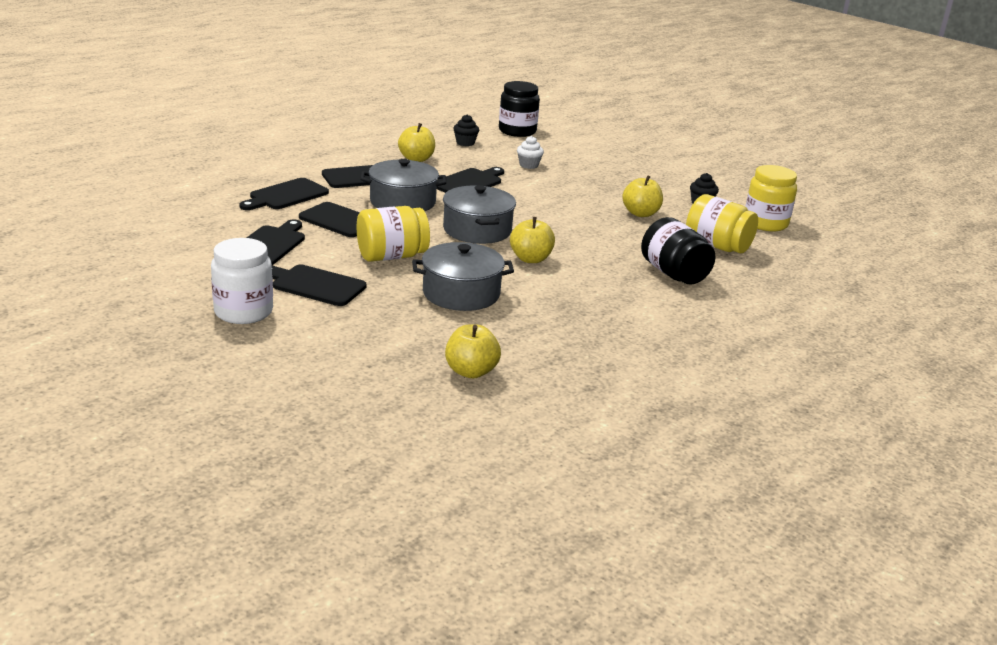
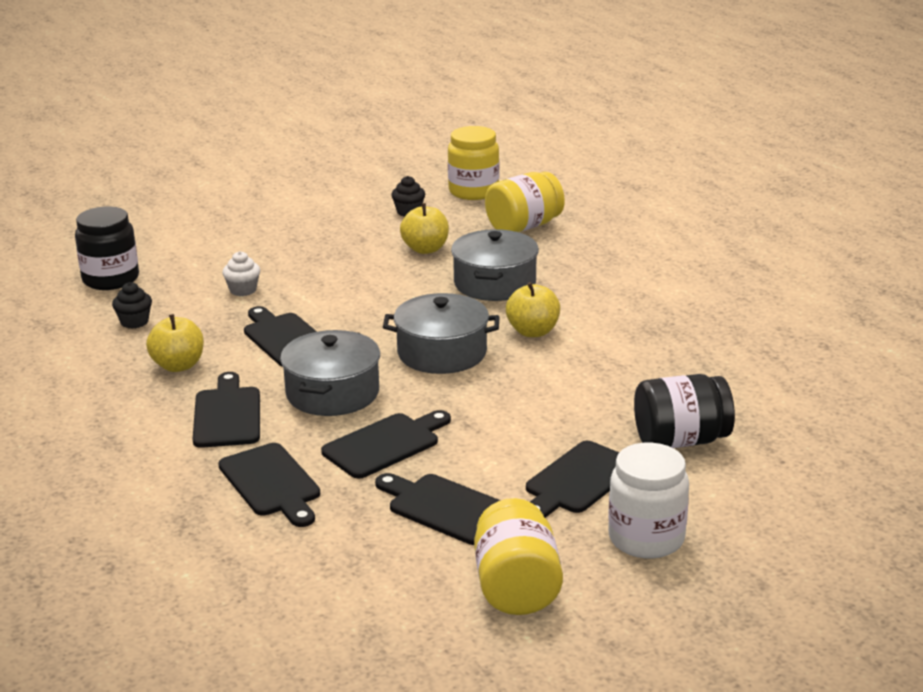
camera: 70 degrees left, 0 degrees up
(391, 256) = (505, 419): yellow jar -> yellow jar (516, 588)
(461, 293) = (615, 385): grey pot -> grey pot (495, 283)
(471, 371) = (795, 403): yellow apple -> none
(674, 274) = (586, 261): black jar -> black jar (680, 440)

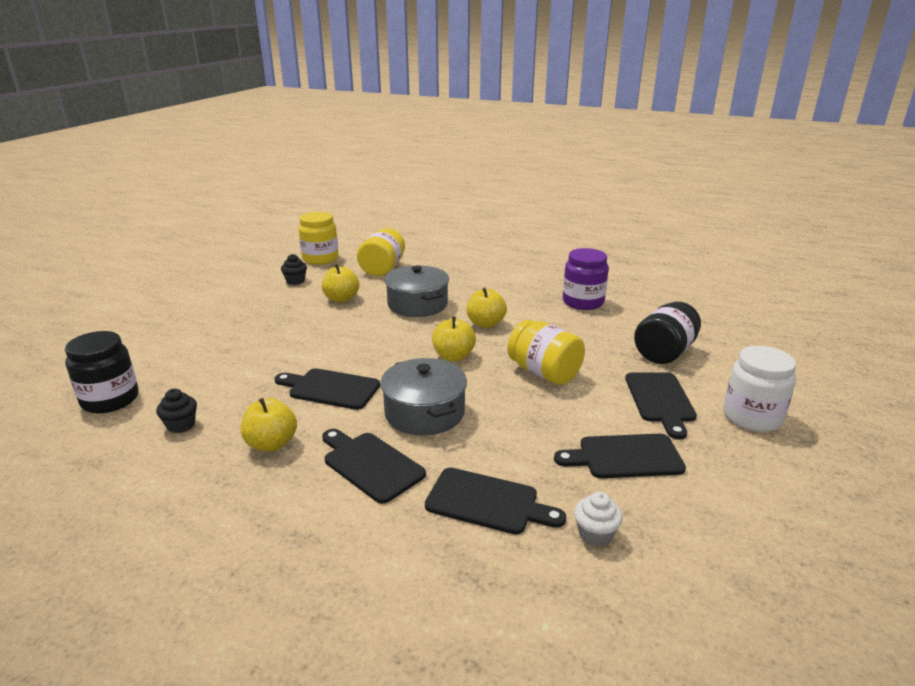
camera: 40 degrees left, 0 degrees up
(243, 290) = (245, 367): white cupcake -> white cupcake (595, 534)
(385, 444) = (517, 432): black cutting board -> none
(442, 353) = (453, 356): grey pot -> yellow apple
(516, 588) = (754, 489): yellow jar -> yellow jar (544, 373)
(694, 349) = (583, 302): none -> purple jar

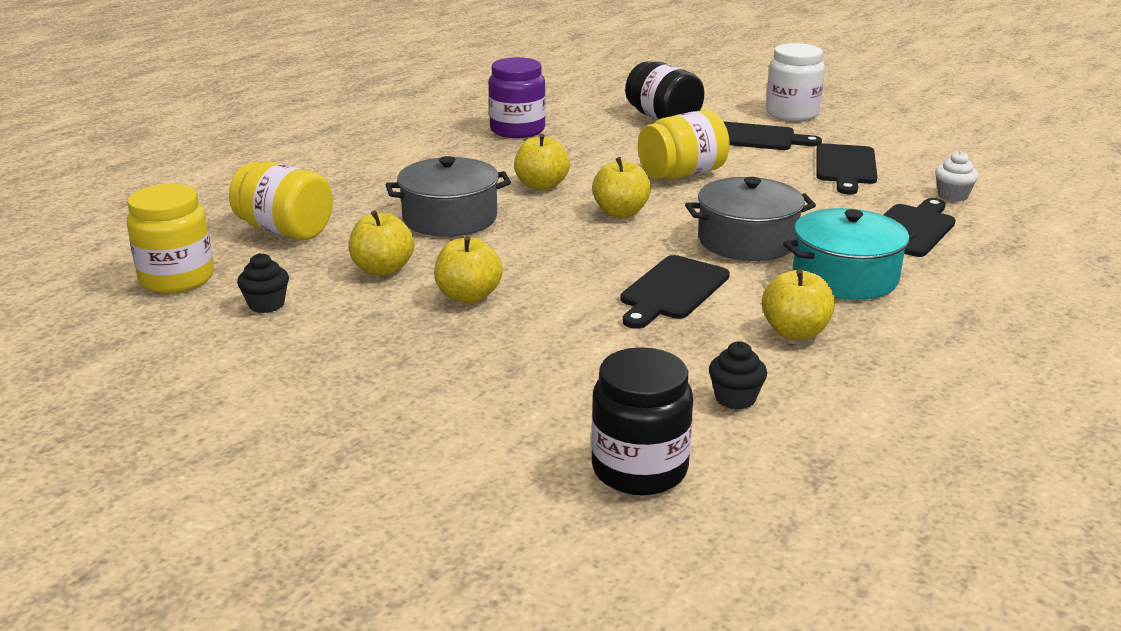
camera: 75 degrees left, 0 degrees up
(312, 326) = (468, 296): none -> yellow apple
(370, 464) = (845, 277): black cutting board -> turquoise pot

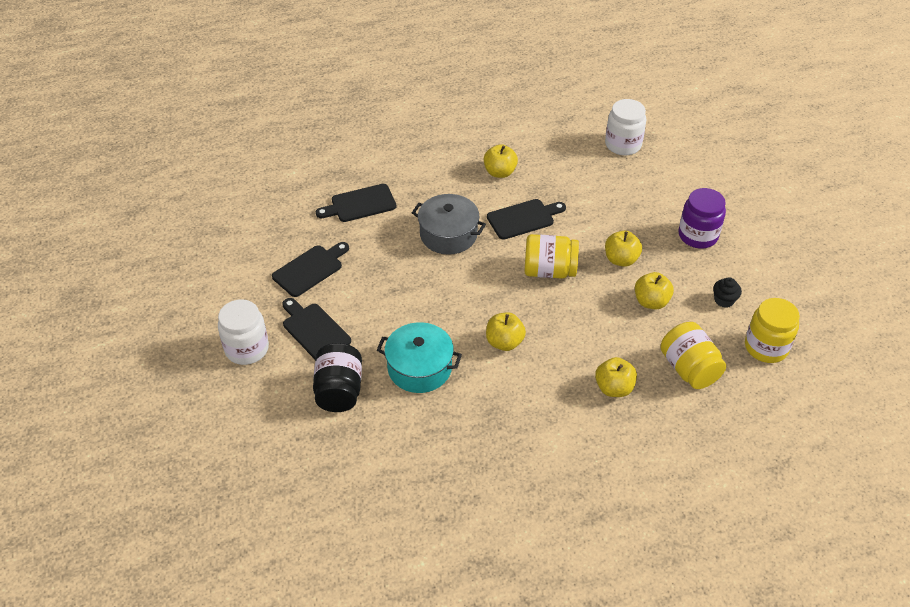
camera: 145 degrees left, 20 degrees up
(450, 218) = (585, 333): grey pot -> none
(517, 130) = (456, 430): purple jar -> purple jar (698, 235)
(621, 212) = (485, 290): yellow apple -> yellow apple (614, 388)
(639, 469) = (623, 145): black jar -> white jar
(682, 174) = (410, 311): yellow jar -> yellow jar (549, 271)
(735, 398) = (560, 155): black cupcake -> none
(845, 277) = (437, 190): turquoise pot -> turquoise pot (419, 368)
(952, 195) = (298, 217): white cupcake -> none

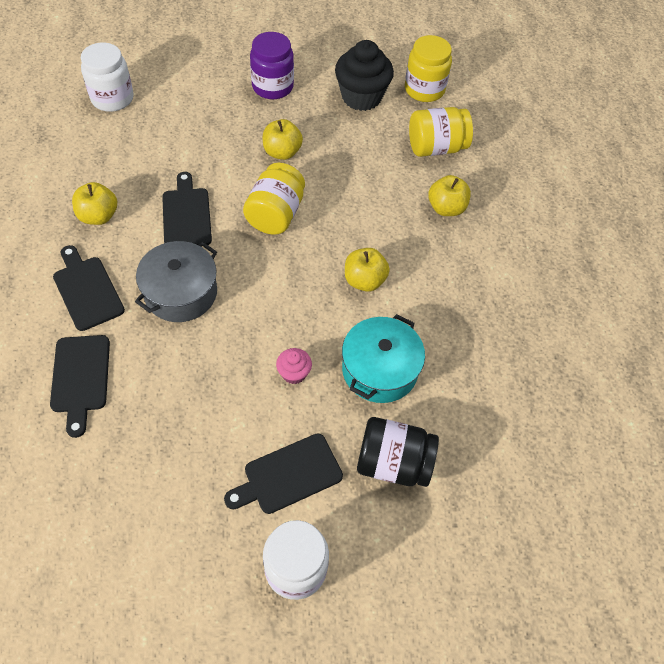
camera: 80 degrees left, 10 degrees up
(310, 269) = (178, 462): black cutting board -> black cutting board (87, 290)
(399, 315) = (294, 373): none -> pink cupcake
(651, 302) = (346, 147): yellow apple -> none
(724, 300) = (361, 97): black cupcake -> black cupcake, size x2.08

